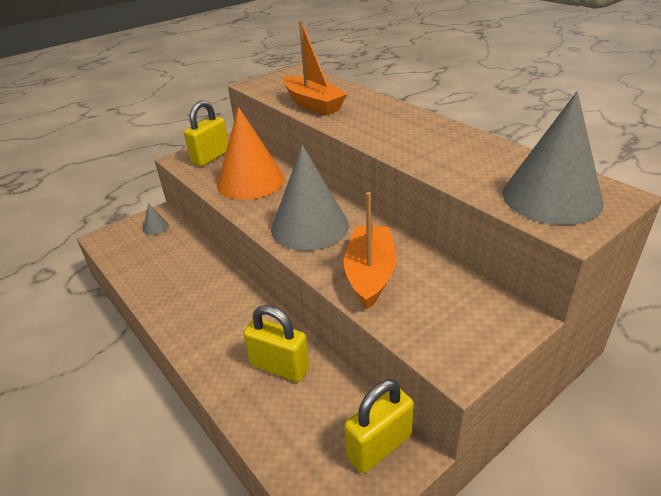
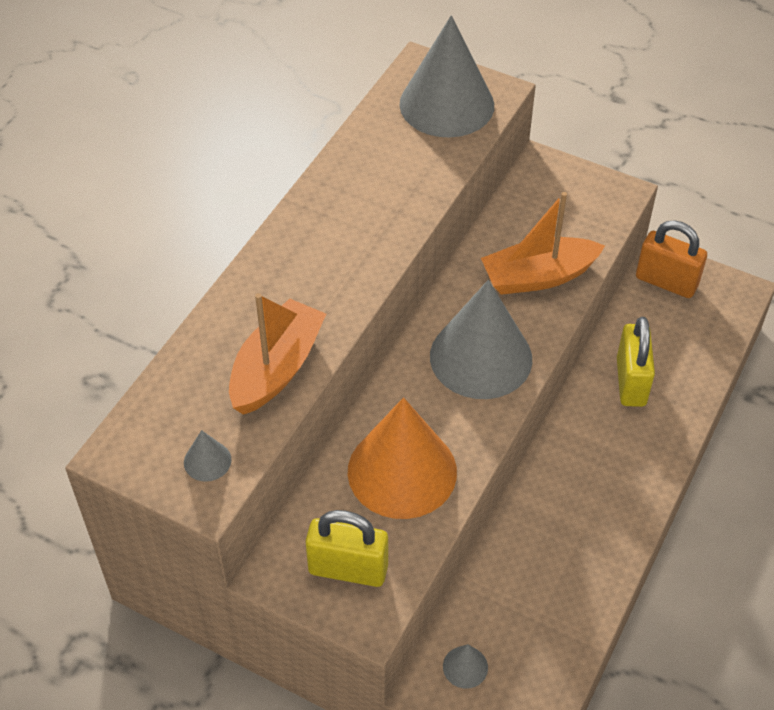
camera: 115 degrees left, 15 degrees up
(272, 85) = (207, 461): none -> grey cone
(379, 446) = (666, 282): yellow padlock -> orange padlock

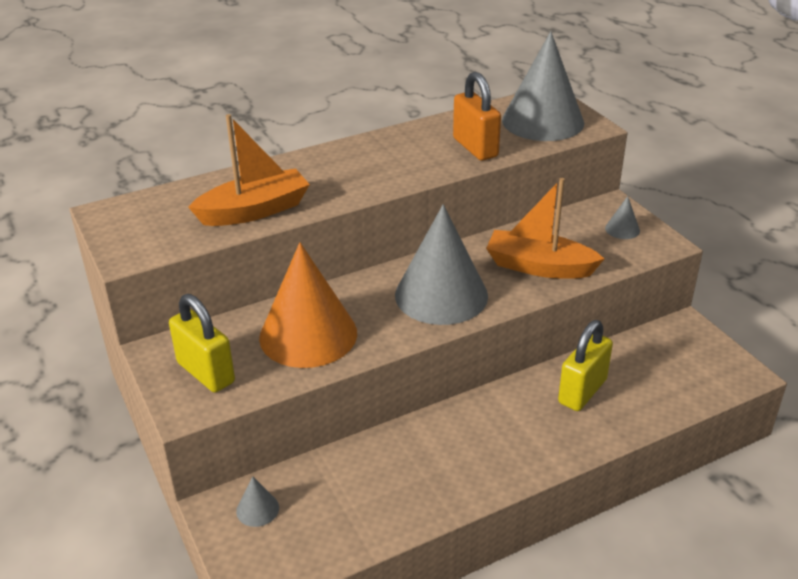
camera: 35 degrees right, 15 degrees down
(207, 461) = (151, 238): grey cone -> grey cone (622, 229)
(666, 282) = (679, 340): orange padlock -> orange padlock (475, 148)

